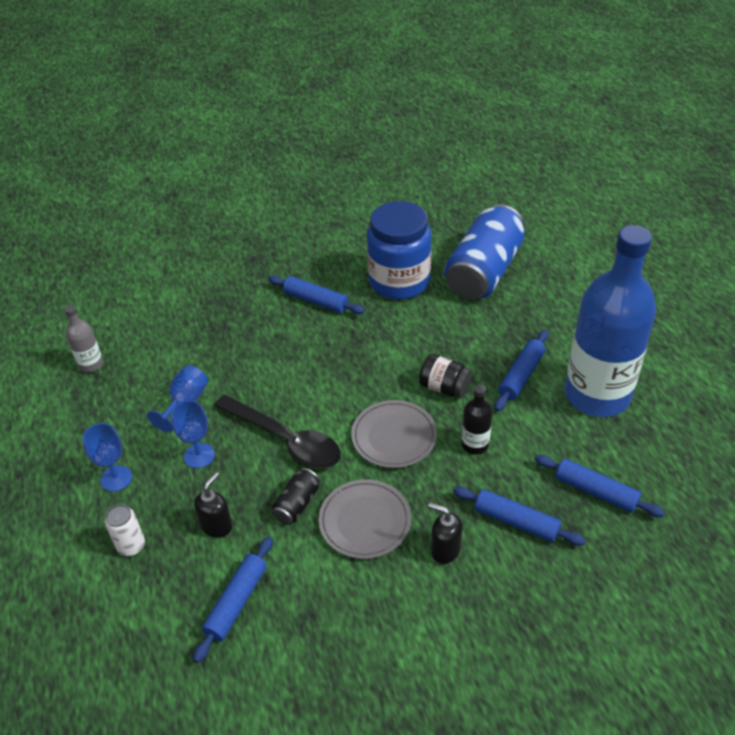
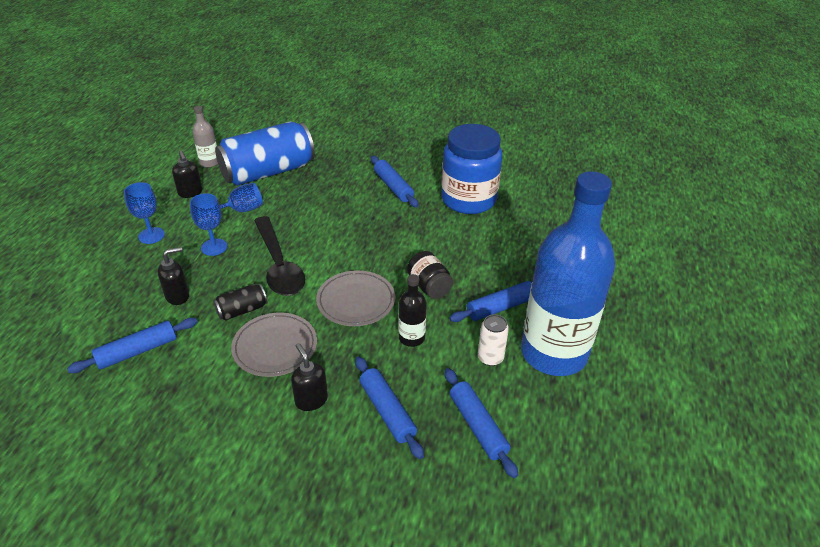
camera: 30 degrees right, 5 degrees down
(107, 409) = (190, 193): none -> black soap dispenser
(131, 545) = (116, 280): white can -> white can (490, 357)
(484, 271) = (544, 220): blue can -> blue can (268, 172)

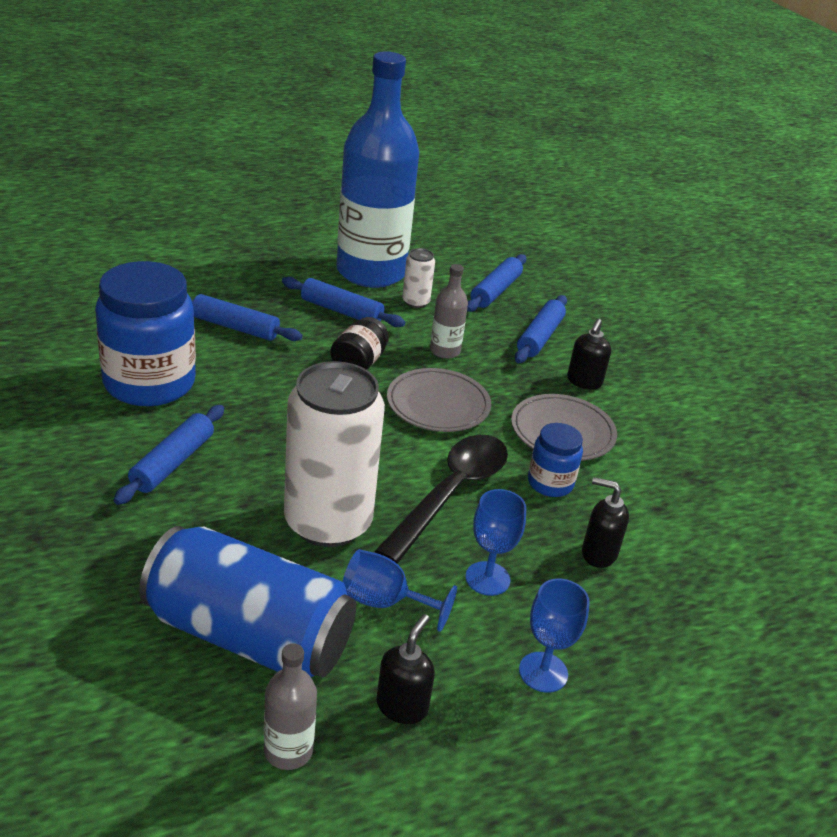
camera: 130 degrees left, 5 degrees down
(137, 351) = (695, 531): blue rolling pin -> blue rolling pin (235, 327)
(242, 310) = (550, 483): black can -> blue jar
(305, 215) = (328, 522): none -> white can
(411, 338) = (445, 351): black bottle -> grey bottle

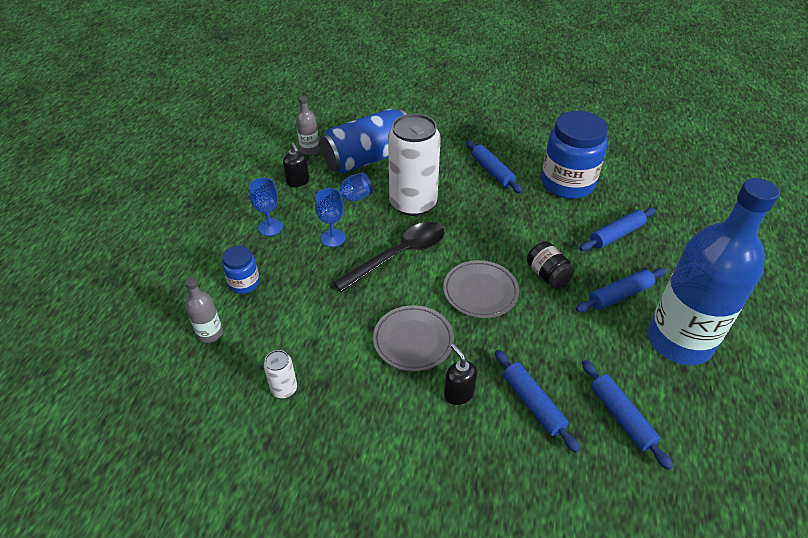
camera: 130 degrees right, 10 degrees up
(415, 302) = (620, 347): white can -> white can (284, 389)
(445, 351) = (541, 328): grey bottle -> grey bottle (210, 333)
(451, 493) = (399, 256): black spoon -> black spoon turned 105 degrees counterclockwise
(550, 483) = (374, 303): blue jar -> blue jar (244, 283)
(598, 553) = (309, 289): black soap dispenser -> none

